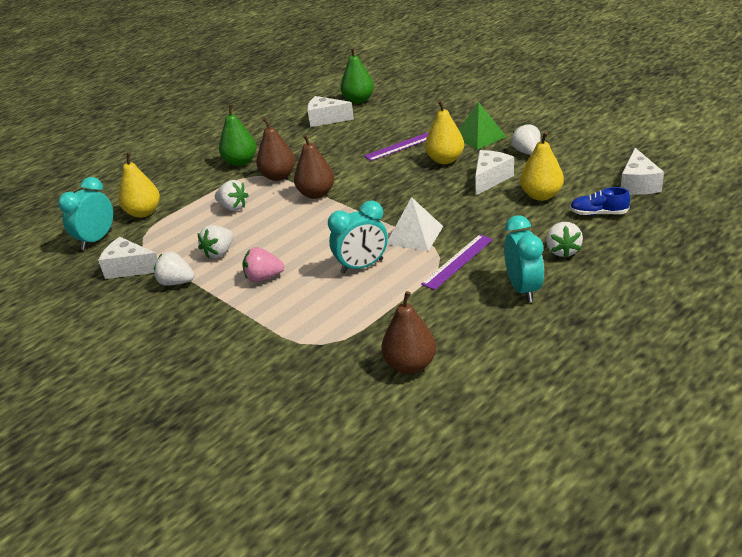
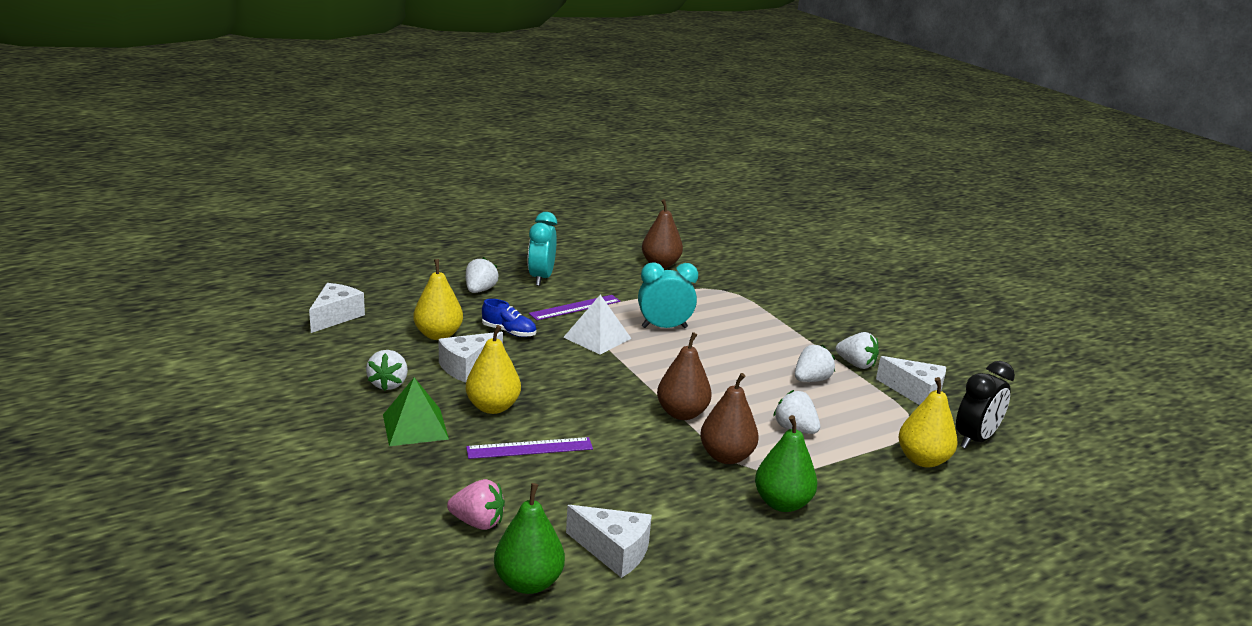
camera: 170 degrees left, 10 degrees down
(97, 239) = (975, 439): turquoise clock -> black clock
(263, 277) = (763, 344): pink strawberry -> pink strawberry (478, 522)
(598, 213) = (410, 306): blue shoe -> blue shoe (509, 332)

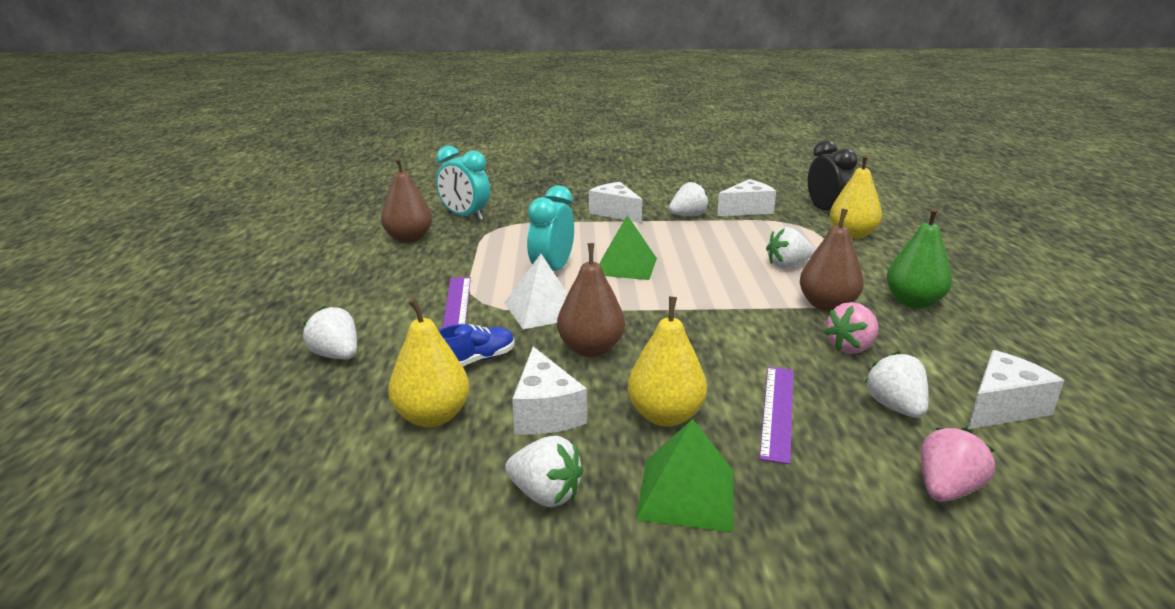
camera: 60 degrees left, 0 degrees up
(335, 317) = (263, 509): white cheese -> white cheese (615, 213)
(528, 582) = (1076, 479): green pear -> none
(541, 278) = (355, 307): turquoise clock -> turquoise clock (465, 217)
(655, 473) = (850, 347): none -> pink strawberry
(682, 413) = (737, 306): brown pear -> brown pear (591, 349)
(706, 354) = (626, 266): none -> green pyramid
(811, 380) = (704, 238): white strawberry -> white strawberry (895, 407)

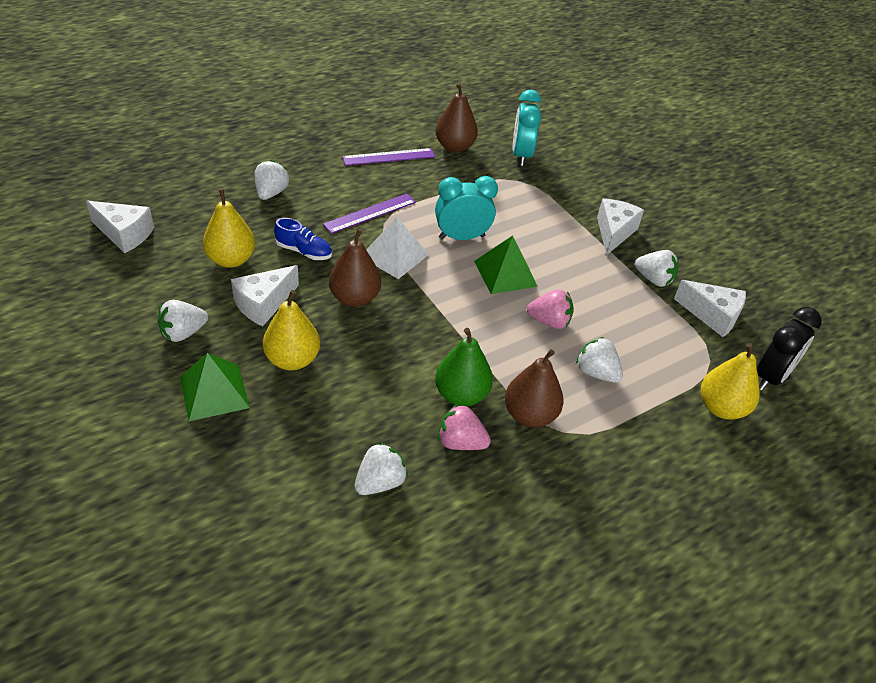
camera: 55 degrees right, 20 degrees up
(545, 495) = (183, 333): white strawberry -> white strawberry turned 60 degrees clockwise
(777, 411) = (332, 415): purple ruler -> purple ruler (389, 157)
(913, 302) = (586, 476): green pear -> green pear (461, 395)
(946, 490) = (285, 522): pink strawberry -> pink strawberry (549, 321)
(1002, 407) = (423, 552): white cheese -> white cheese (124, 234)

